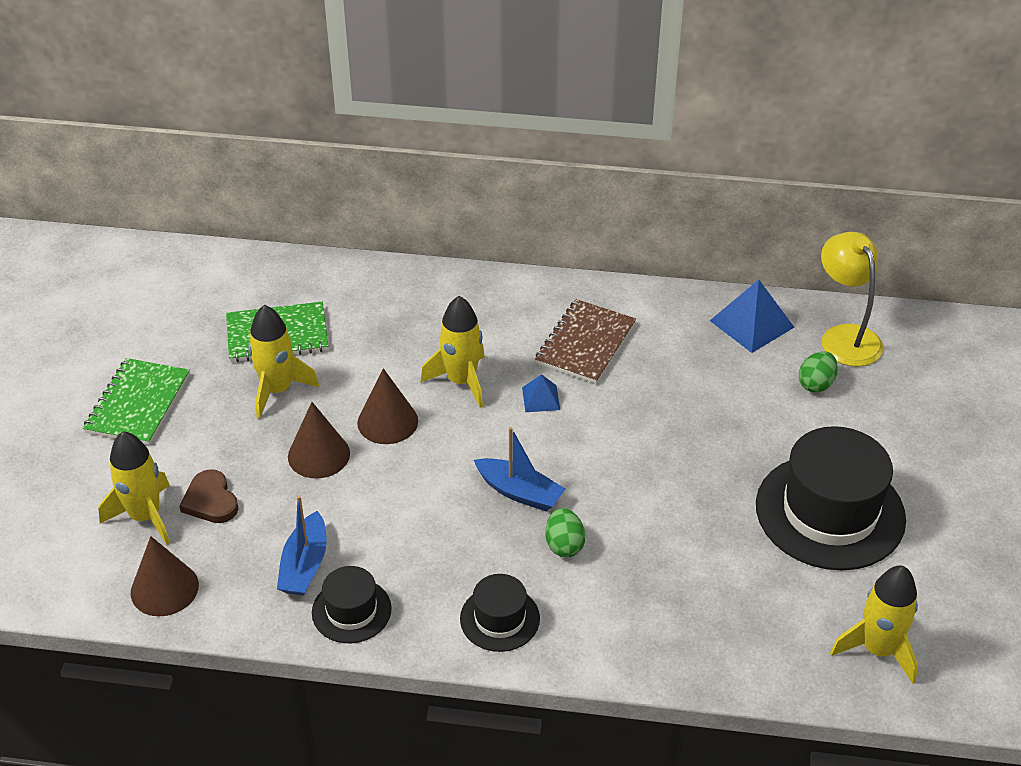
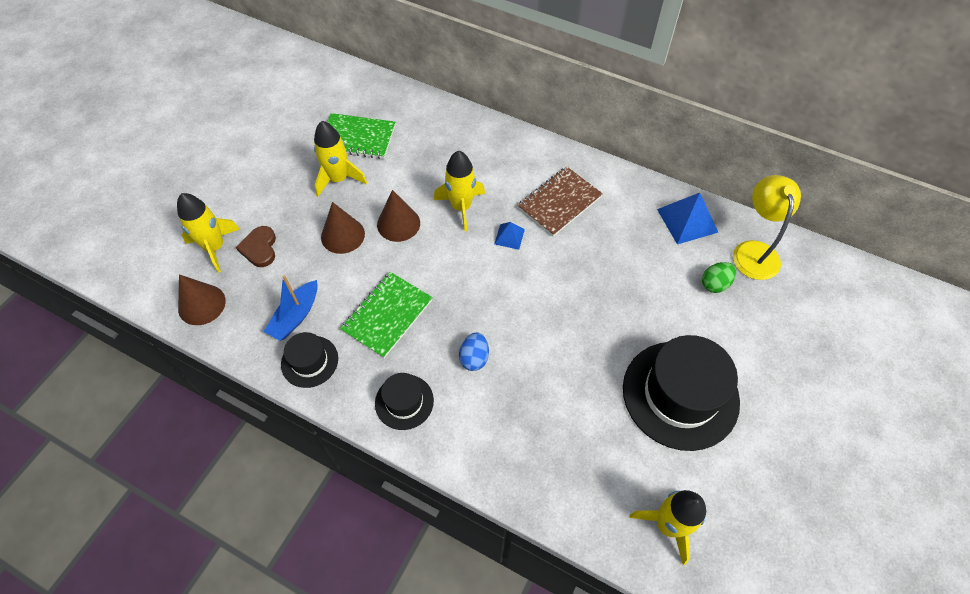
camera: 20 degrees right, 15 degrees up
(138, 404) = (249, 163): green notebook -> green notebook (387, 315)
(519, 492) = (462, 306): blue boat -> none
(564, 545) = (474, 358): green egg -> blue egg

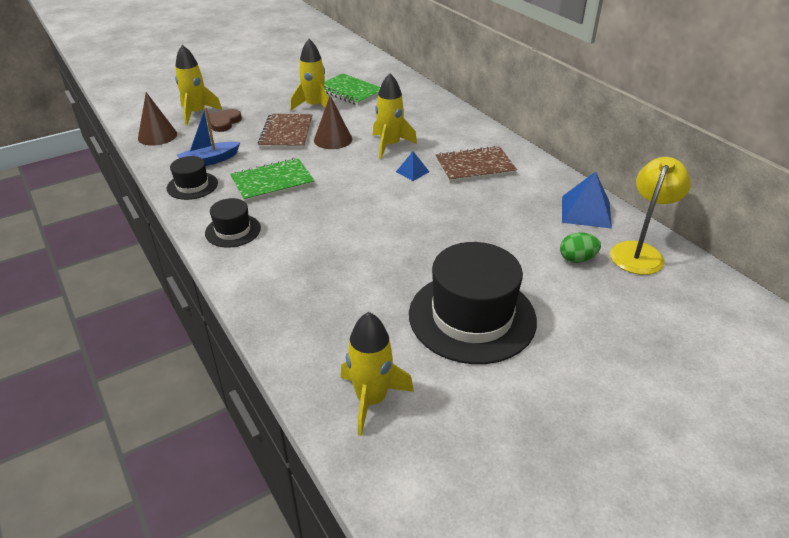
camera: 30 degrees right, 20 degrees down
(343, 235) = (286, 133): brown cone -> brown notebook
(474, 358) = (312, 227): blue egg -> none

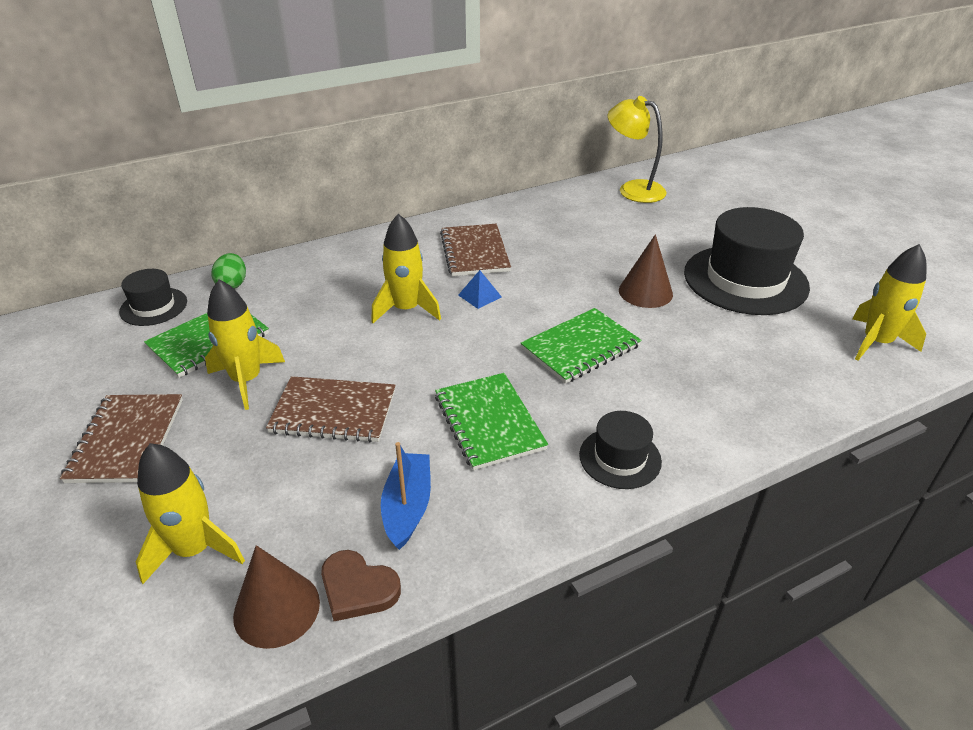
camera: 85 degrees left, 0 degrees up
(192, 186) = (490, 521): black hat -> black hat (153, 306)
(209, 161) = (407, 506): blue boat -> blue boat turned 150 degrees counterclockwise
(224, 122) = (257, 499): brown heart -> brown heart (358, 588)
(270, 87) = (127, 440): none -> brown notebook
(333, 139) = (372, 361): brown cone -> brown cone (645, 292)
(351, 216) = (580, 347): none -> green notebook
(577, 259) = (648, 218): green egg -> green egg (232, 284)
(586, 211) = (570, 202): blue pyramid -> none

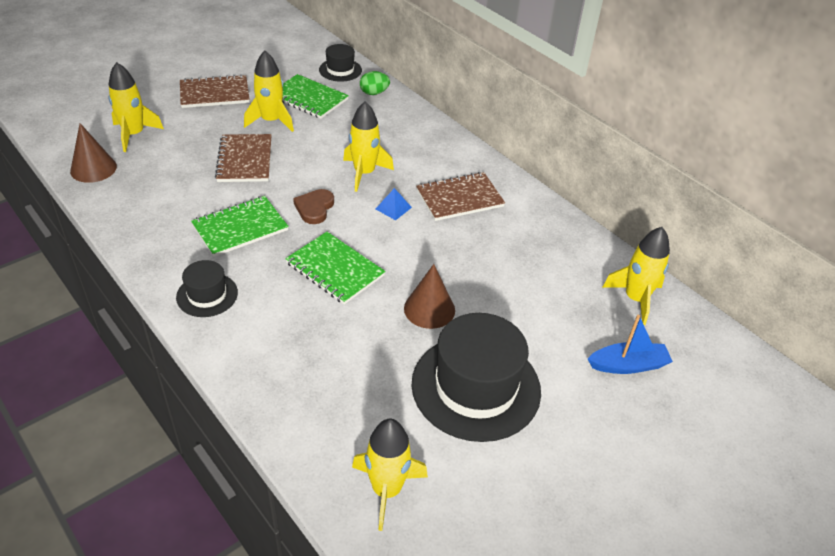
camera: 75 degrees right, 5 degrees up
(358, 588) = (103, 193): brown heart -> brown heart (314, 208)
(407, 506) = (162, 202): blue boat -> blue boat (628, 365)
(633, 189) = (635, 299): yellow lamp -> yellow rocket

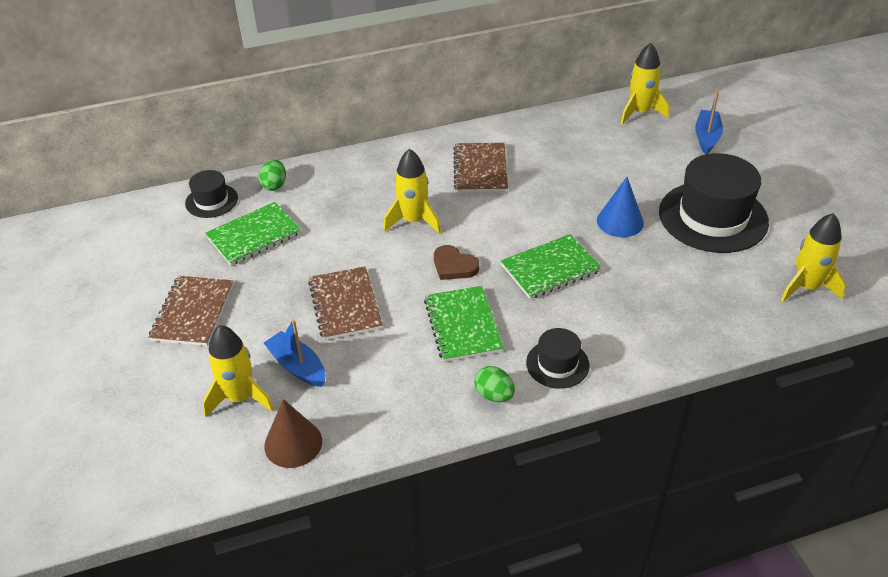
camera: 65 degrees left, 0 degrees up
(160, 262) = (494, 395): none -> green egg
(171, 152) = (297, 366): none -> blue boat
(245, 160) = (345, 305): brown notebook -> brown notebook turned 60 degrees clockwise
(271, 121) = (281, 272): yellow rocket -> none
(393, 208) = (476, 213): blue pyramid -> none
(429, 309) = (620, 221): brown cone -> blue cone

